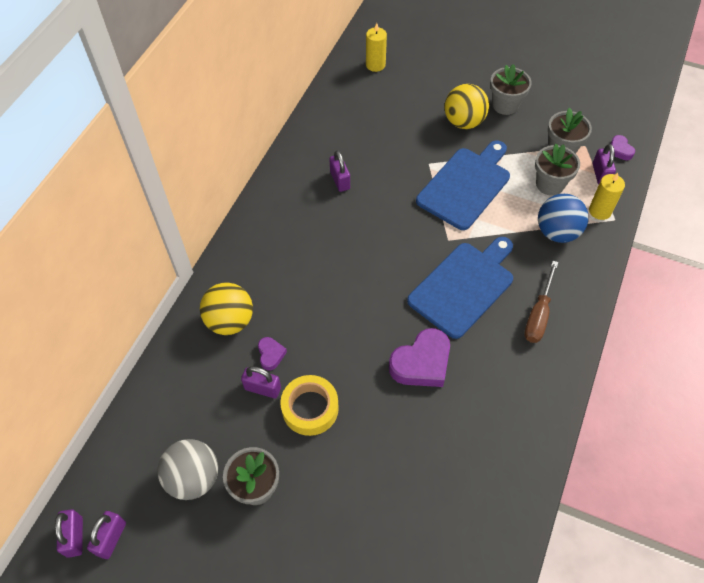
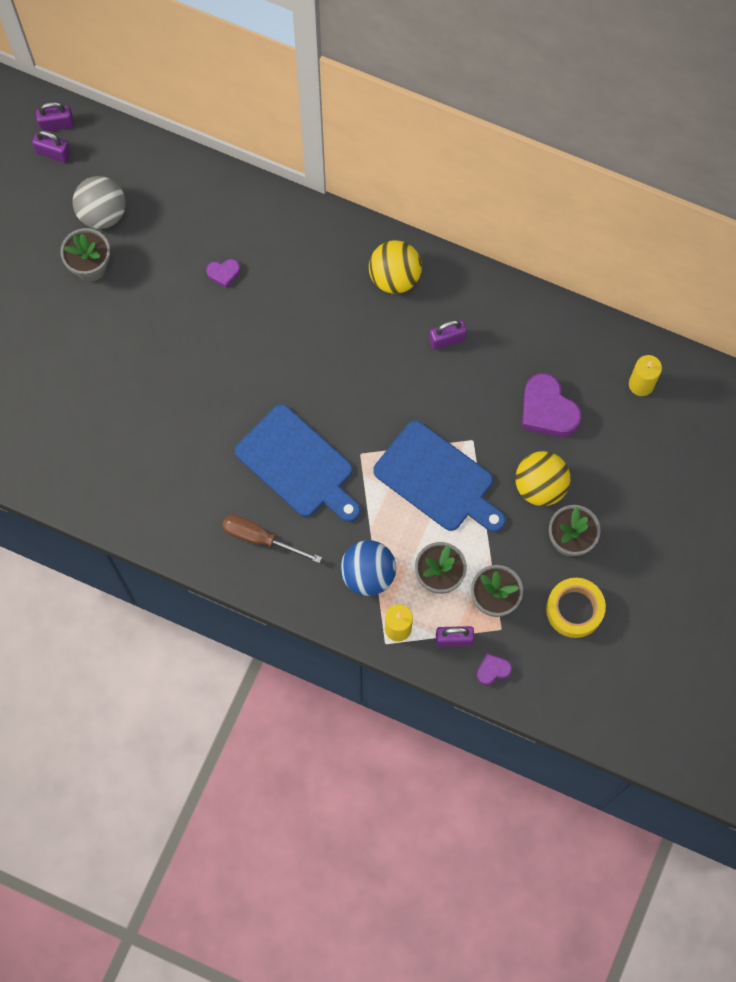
camera: 90 degrees right, 15 degrees up
(230, 321) = (263, 233): yellow ball -> yellow ball (394, 277)
(262, 388) = (187, 267): purple padlock -> none
(310, 408) = (164, 311): yellow tape -> yellow tape (574, 609)
(422, 363) = (208, 416): purple heart -> purple heart (547, 410)

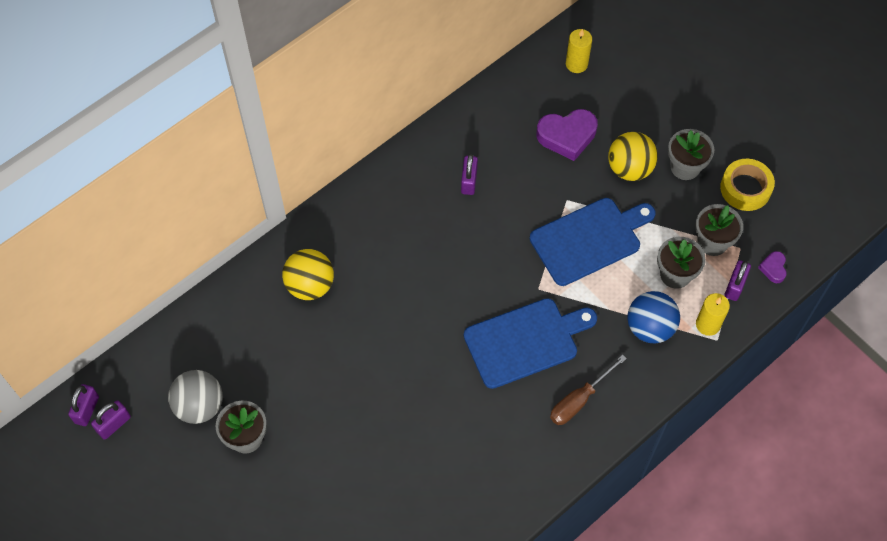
camera: 65 degrees left, 10 degrees down
(224, 273) = (316, 327): purple heart -> none
(394, 277) = (392, 196): yellow ball -> yellow ball (310, 285)

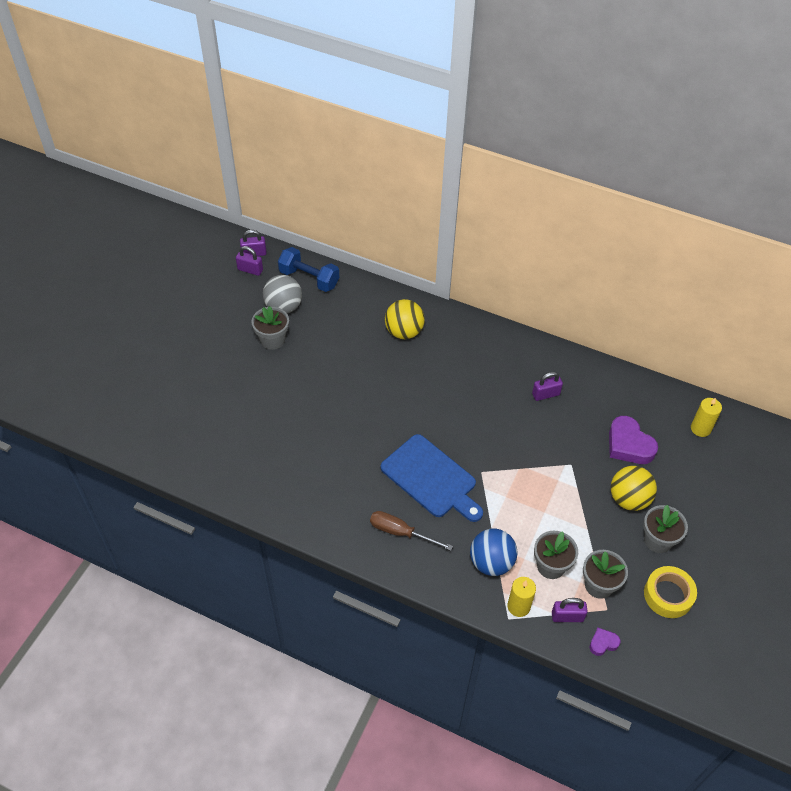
camera: 65 degrees right, 10 degrees down
(168, 358) = (309, 278): none -> blue dumbbell
(589, 240) = (545, 492): blue cutting board -> none

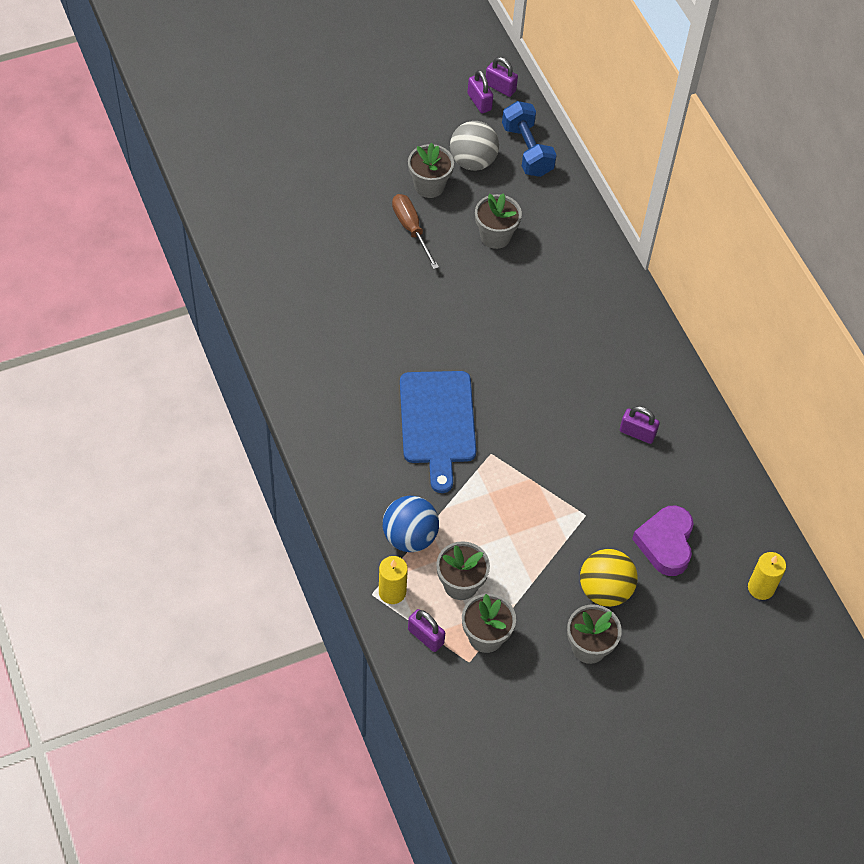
camera: 40 degrees right, 5 degrees up
(344, 341) = (495, 236): none -> grey flower pot
(400, 532) = (358, 446): brown screwdriver -> brown screwdriver (411, 229)
(404, 332) = (563, 269): yellow ball -> none
(603, 643) = (432, 684): purple heart -> none
(668, 595) = (541, 699): yellow tape -> none

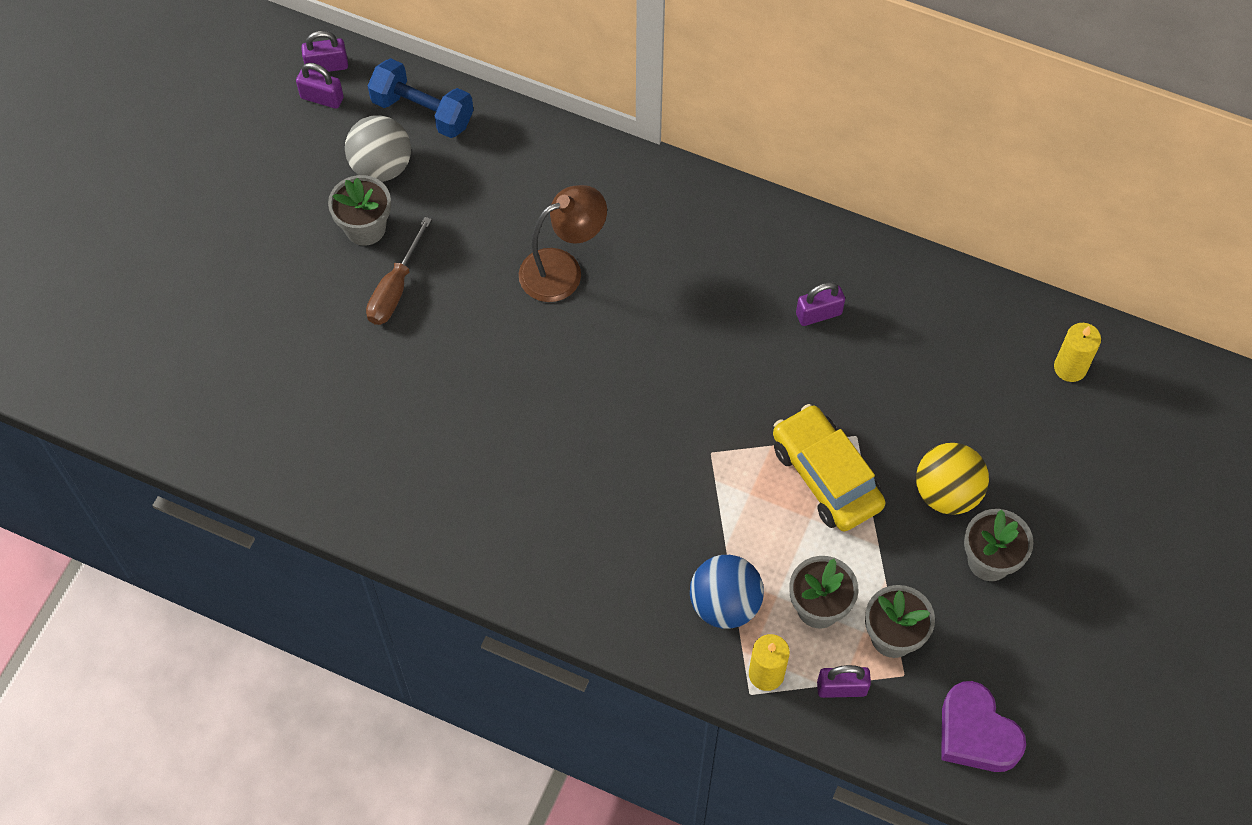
camera: 40 degrees left, 5 degrees up
(411, 229) = (395, 289): brown screwdriver -> brown screwdriver turned 90 degrees counterclockwise
(437, 422) = (630, 466): blue cutting board -> none
(495, 236) = (485, 227): grey flower pot -> none
(514, 292) = (563, 270): none -> brown lamp
(543, 521) = (826, 476): none -> yellow car
(665, 543) = (951, 399): purple heart -> purple heart (976, 733)

